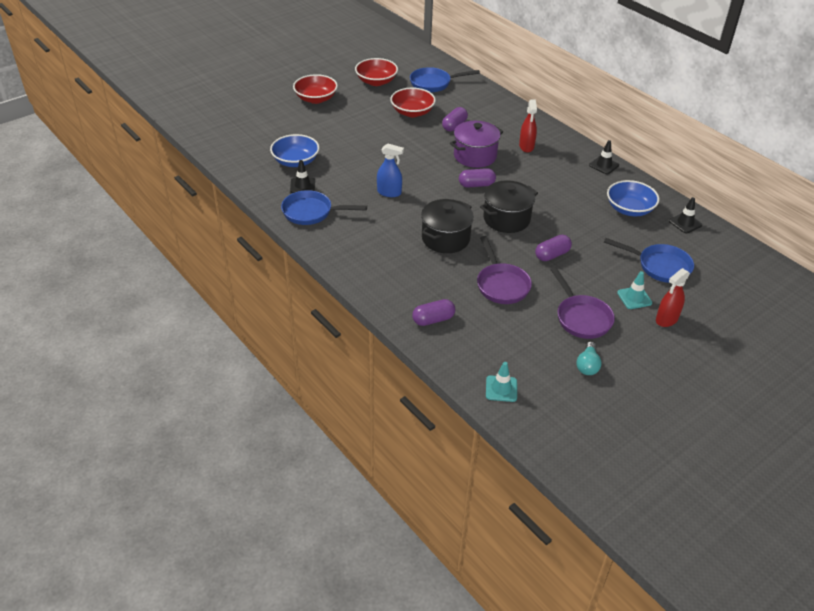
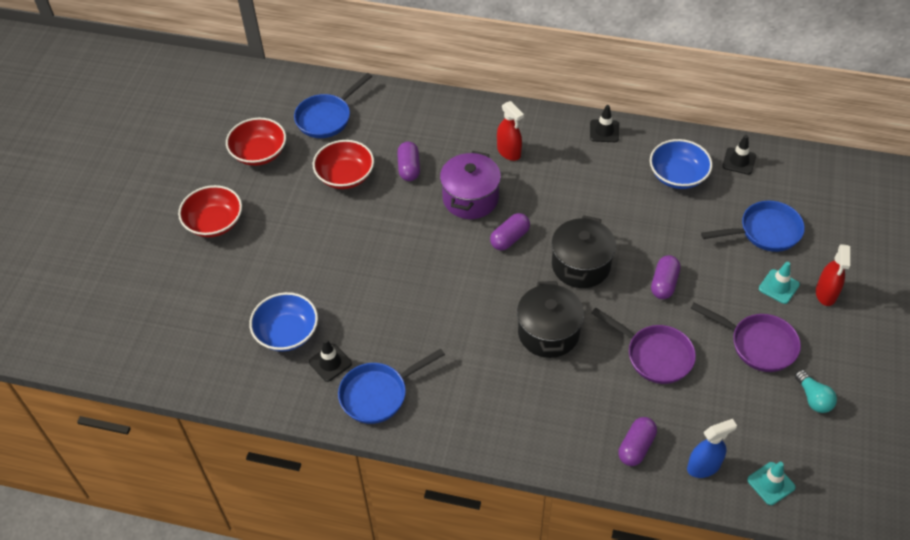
camera: 35 degrees left, 10 degrees up
(389, 192) = (433, 309): blue spray bottle -> blue spray bottle (703, 466)

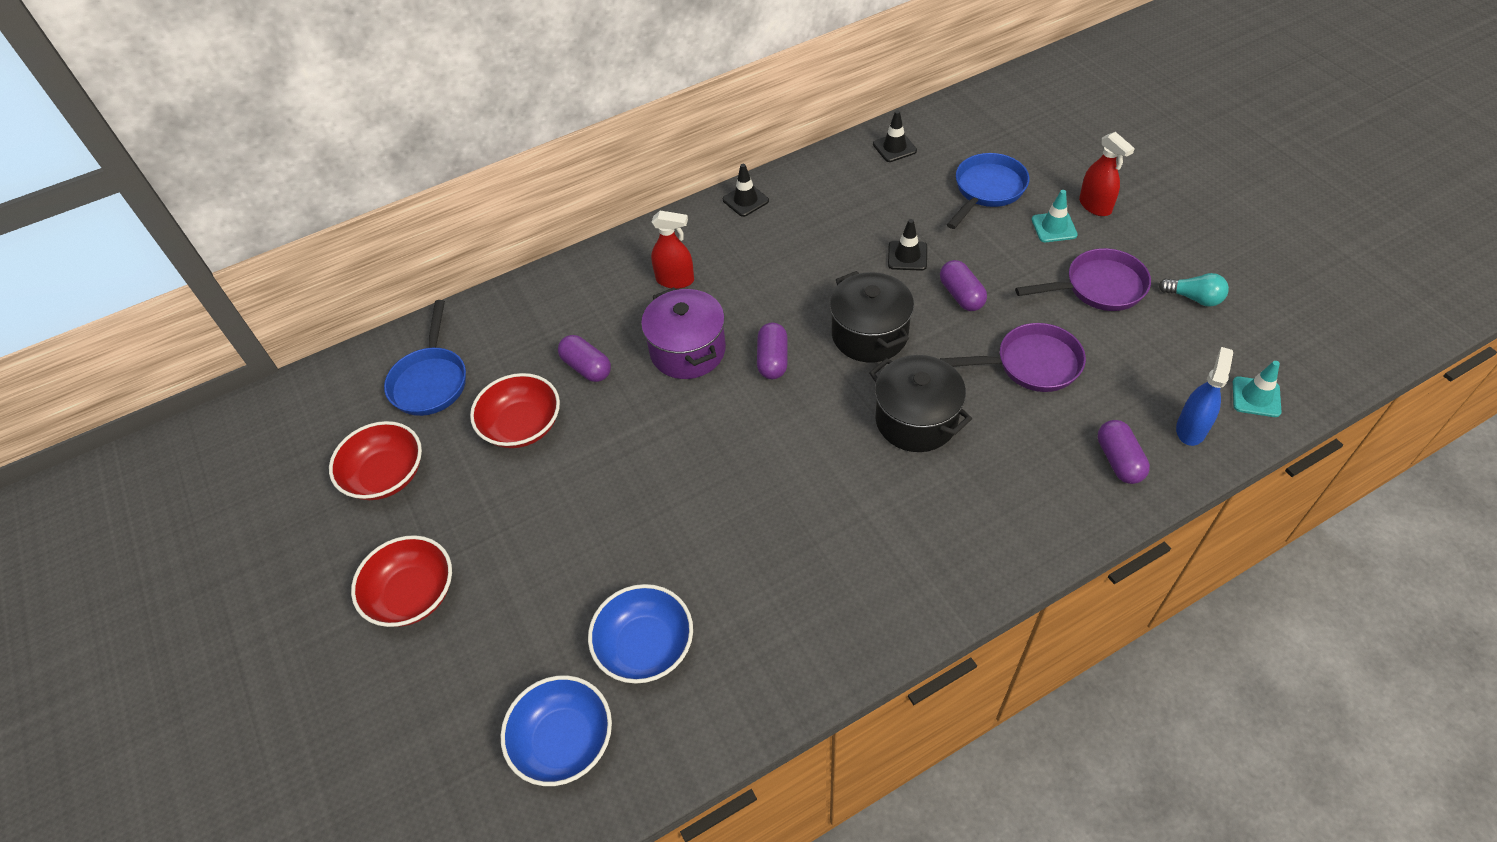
camera: 40 degrees left, 0 degrees up
(330, 363) = (733, 636): black traffic cone -> black traffic cone (907, 256)
(378, 394) = (824, 624): blue pan -> none
(678, 175) = (858, 194): blue bowl -> blue bowl (563, 741)

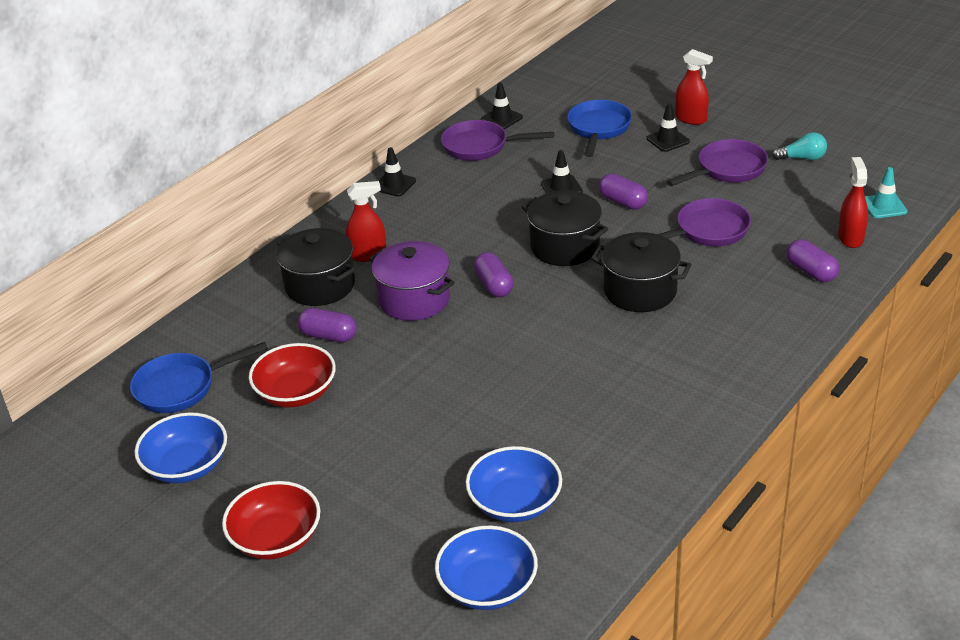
camera: 25 degrees left, 15 degrees down
(386, 475) = (186, 466): red bowl -> blue bowl
(430, 381) = (181, 387): blue pan -> blue pan turned 90 degrees clockwise
(612, 303) = (320, 285): none -> black pot
(854, 177) = (480, 146): none -> purple pan
(1054, 227) = (668, 140): turquoise traffic cone -> black traffic cone
(1191, 429) = (850, 238): blue spray bottle -> red spray bottle

